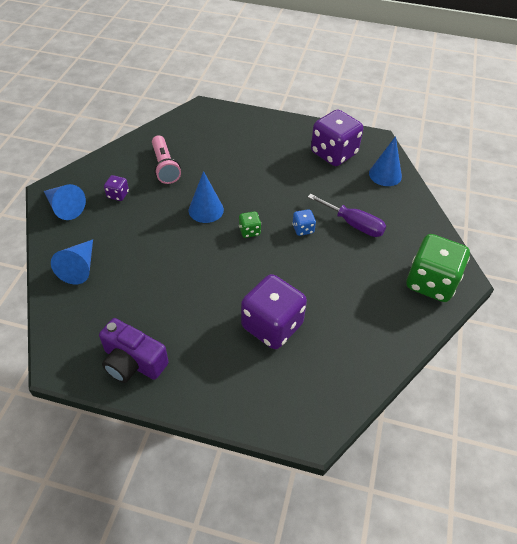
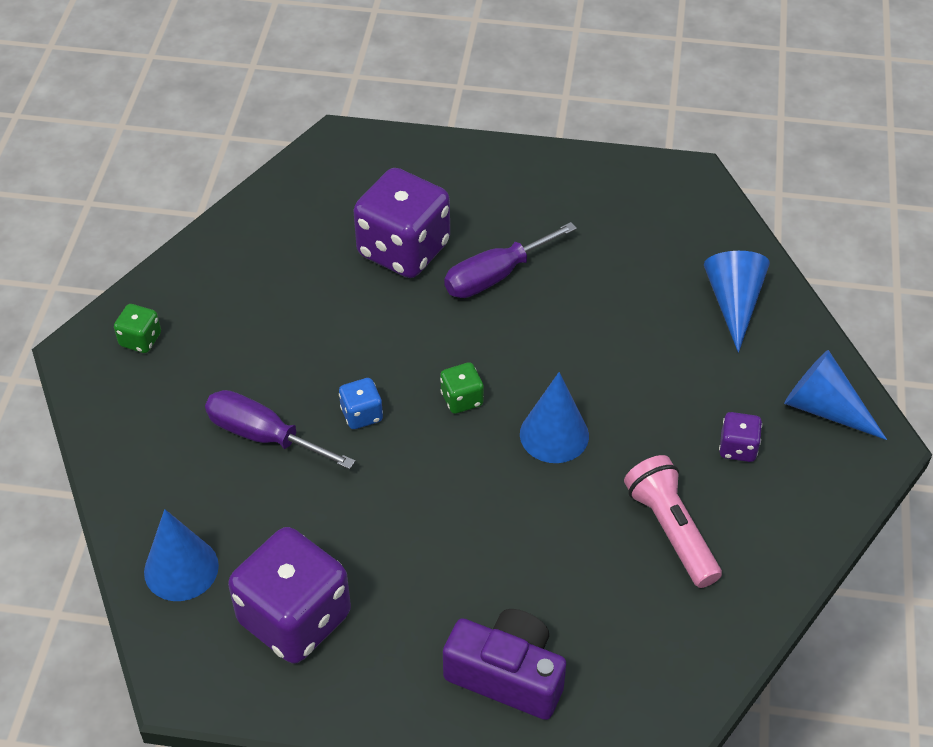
camera: 175 degrees right, 0 degrees up
(133, 362) = (591, 187): purple camera -> purple camera (507, 675)
(216, 300) = (495, 276): none -> purple screwdriver
(430, 282) = (140, 340): green dice -> green dice, size x0.45

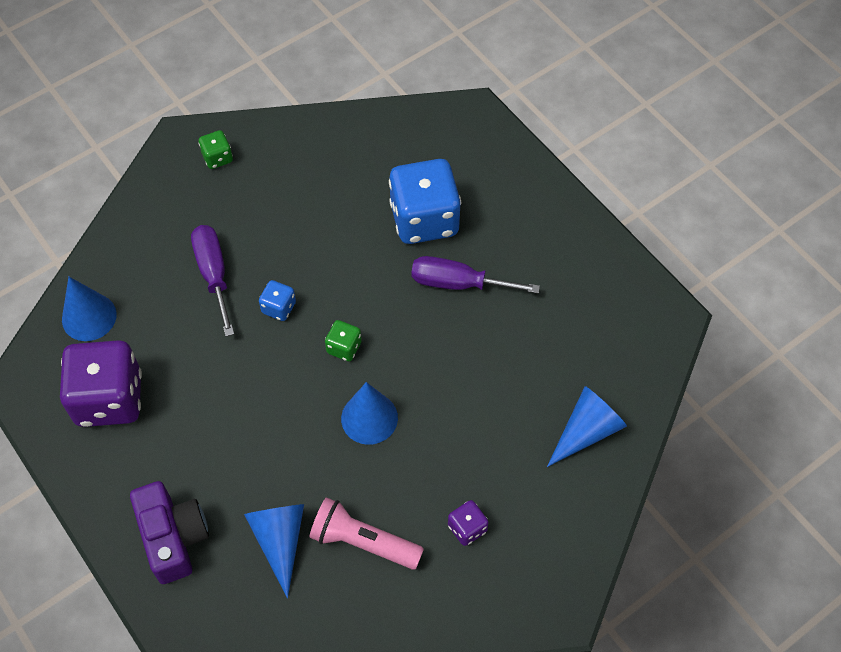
camera: 45 degrees right, 10 degrees up
(403, 250) = (424, 219): purple dice -> blue dice
(671, 530) = (363, 541): pink flashlight -> pink flashlight turned 90 degrees counterclockwise
(824, 408) = (555, 554): blue cone -> blue cone (279, 540)

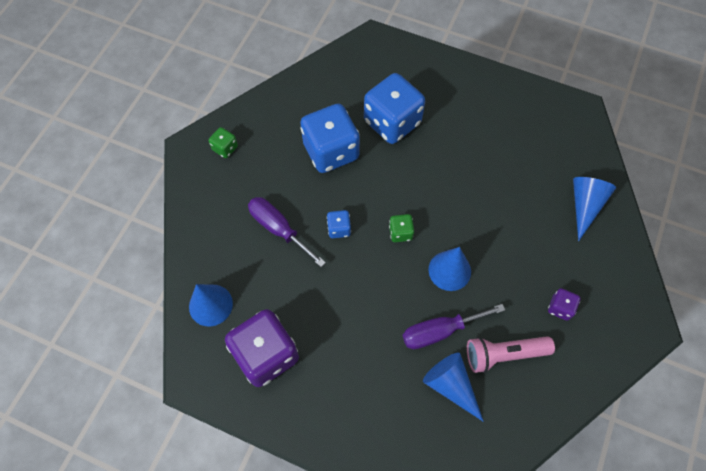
camera: 30 degrees left, 5 degrees up
(173, 537) = (379, 426): purple camera -> none
(330, 218) = (331, 151): none -> blue dice
(458, 283) = (442, 153): purple screwdriver -> purple screwdriver (439, 331)

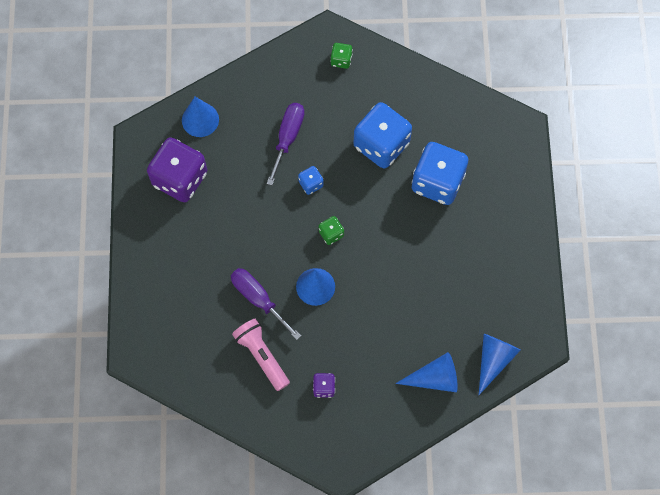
camera: 65 degrees right, 5 degrees up
(450, 385) = (217, 324): blue cone -> blue cone (493, 360)

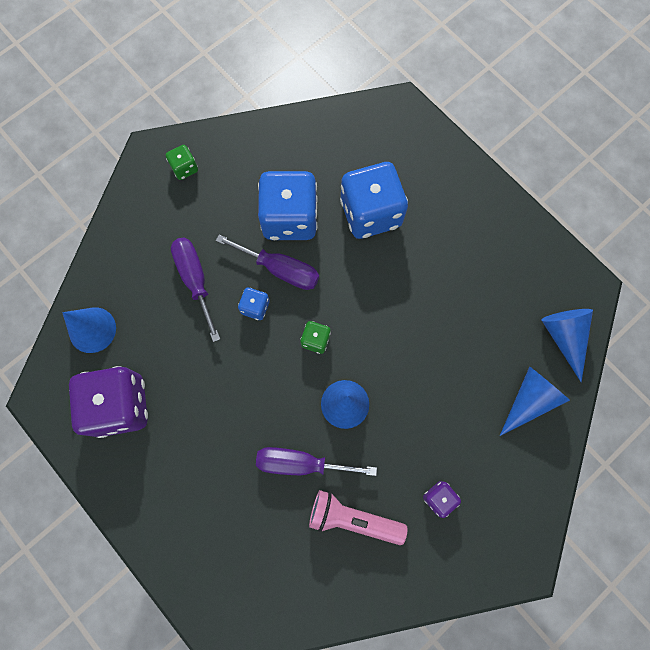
camera: 40 degrees left, 5 degrees up
(347, 173) = (280, 269): none -> purple screwdriver

